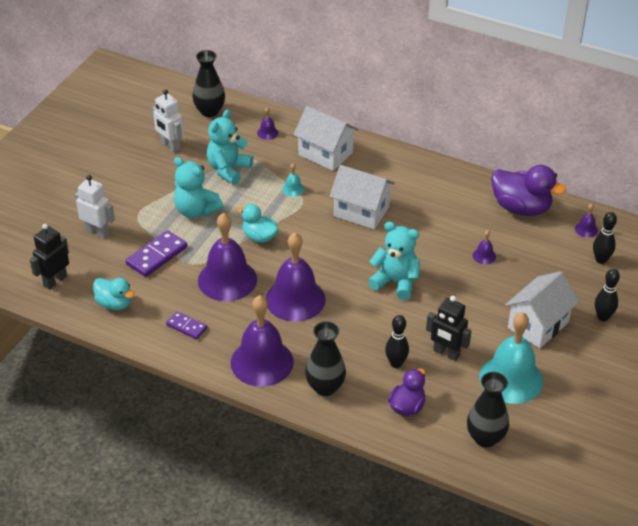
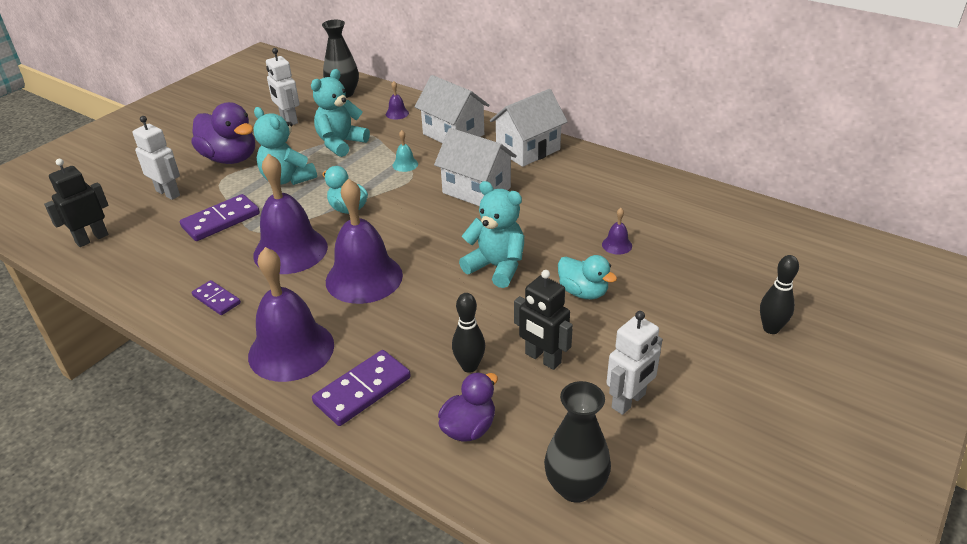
camera: 10 degrees right, 5 degrees down
(114, 303) = (145, 267): turquoise duck -> turquoise duck (583, 292)
(325, 387) = (362, 390): black vase -> purple domino
(511, 379) = (629, 401): turquoise bell -> white robot
(521, 208) = (672, 197): purple duck -> purple duck (230, 158)
(538, 325) = (677, 332): white house -> white house (528, 150)
(586, 229) = (753, 224): purple bell -> none
(601, 260) = (771, 259): black bowling pin -> none

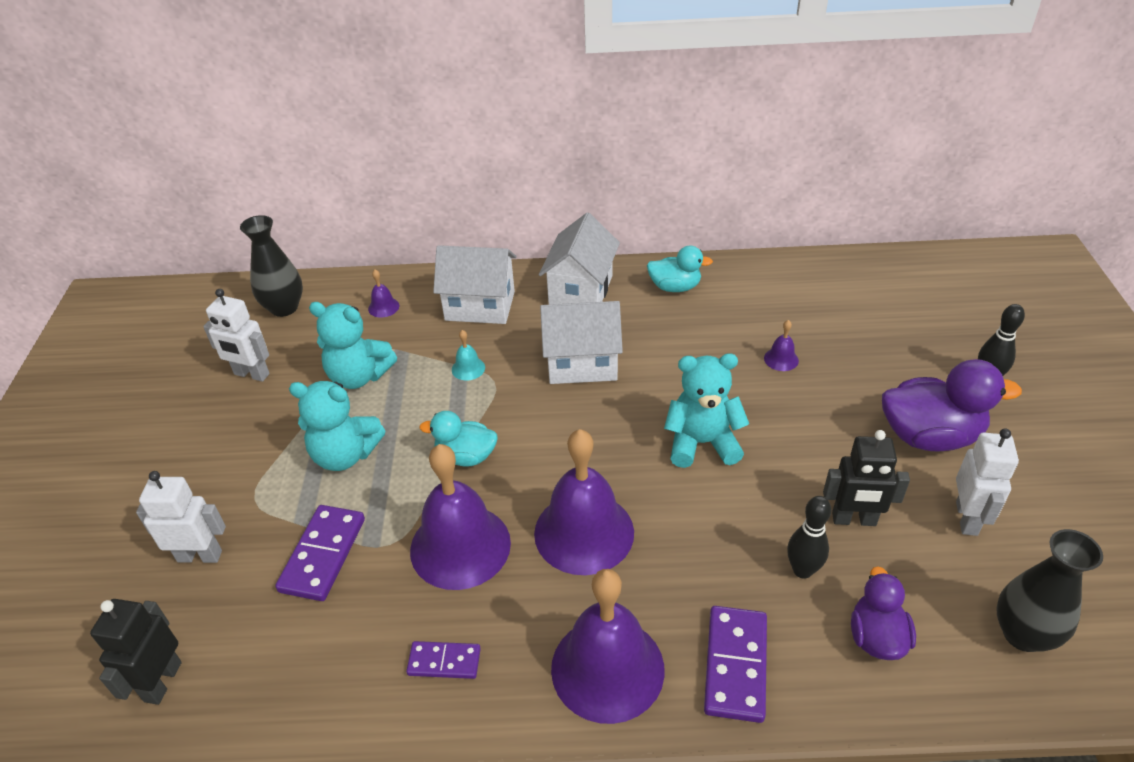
camera: 35 degrees left, 5 degrees up
(230, 158) = (232, 464): purple duck -> purple duck (929, 436)
(341, 143) = (359, 376): turquoise teddy bear -> turquoise teddy bear turned 75 degrees counterclockwise
(583, 292) = (808, 427): turquoise duck -> turquoise duck (675, 287)

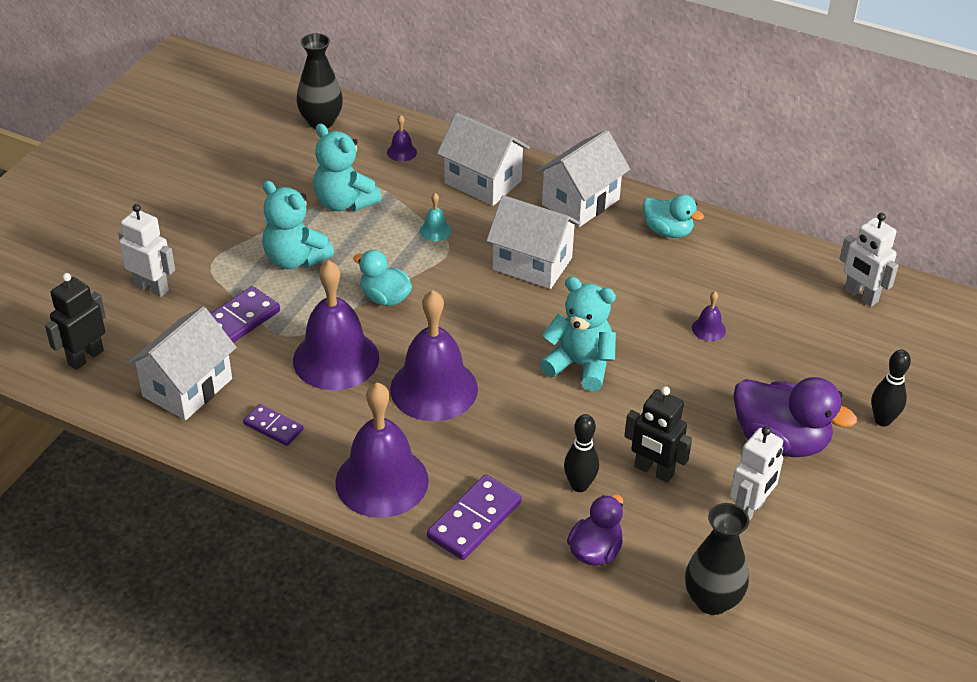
camera: 25 degrees right, 0 degrees up
(251, 374) = (263, 168): white robot -> white robot (860, 296)
(313, 661) = (187, 387): none -> white house

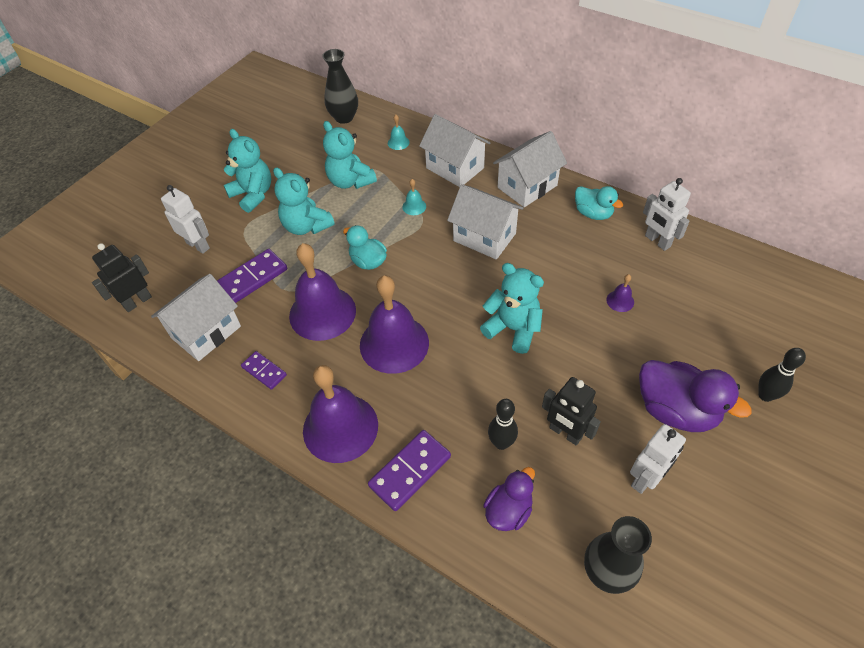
camera: 10 degrees right, 10 degrees up
(213, 223) = (253, 194): none -> turquoise teddy bear
(401, 152) = (398, 142): purple bell -> turquoise bell
(860, 296) = (747, 277): white robot -> white robot (657, 241)

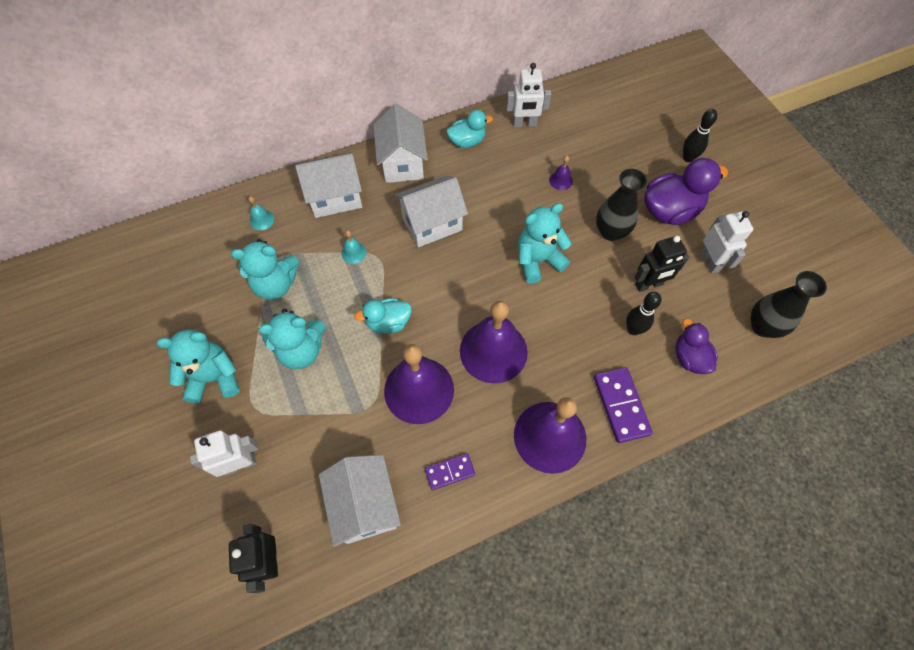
camera: 60 degrees left, 10 degrees up
(253, 278) = (329, 430): purple domino -> none
(344, 117) = (182, 244): black vase -> black vase (611, 232)

